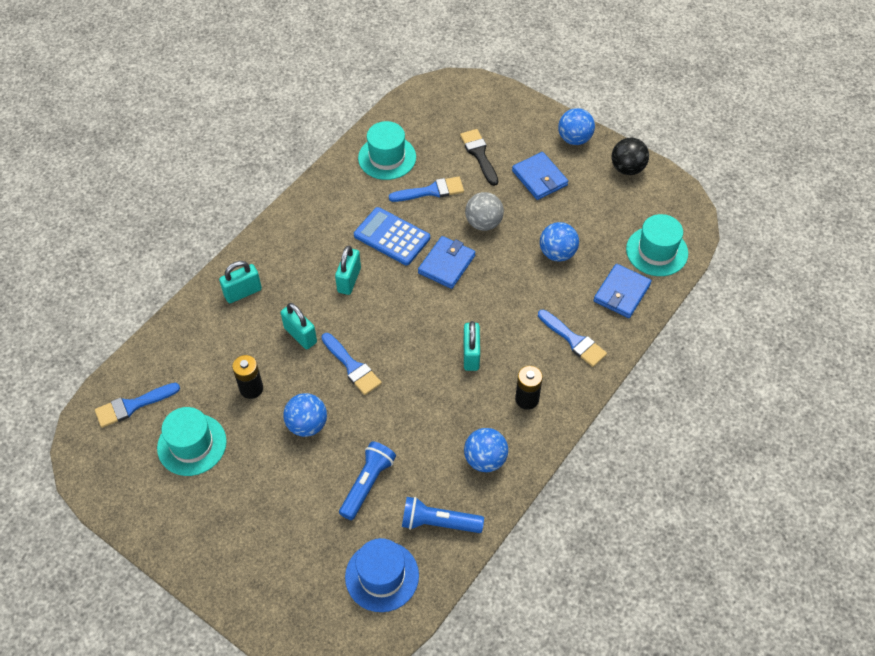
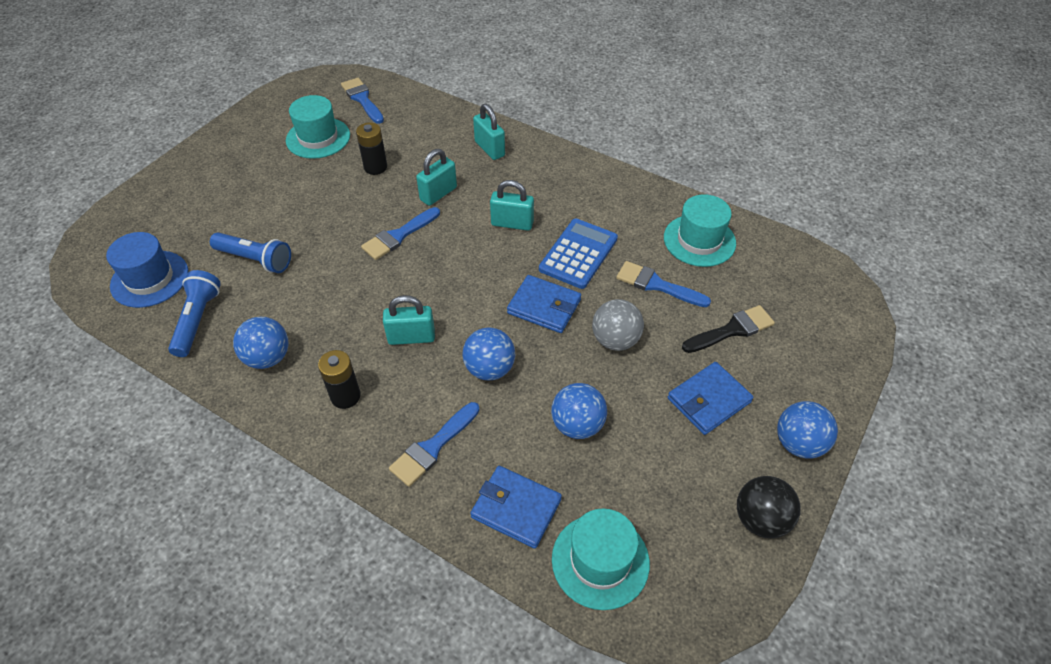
camera: 85 degrees right, 5 degrees down
(307, 425) = (330, 209): blue ball -> blue ball (489, 369)
(431, 191) = (656, 285): blue brush -> blue brush turned 135 degrees clockwise

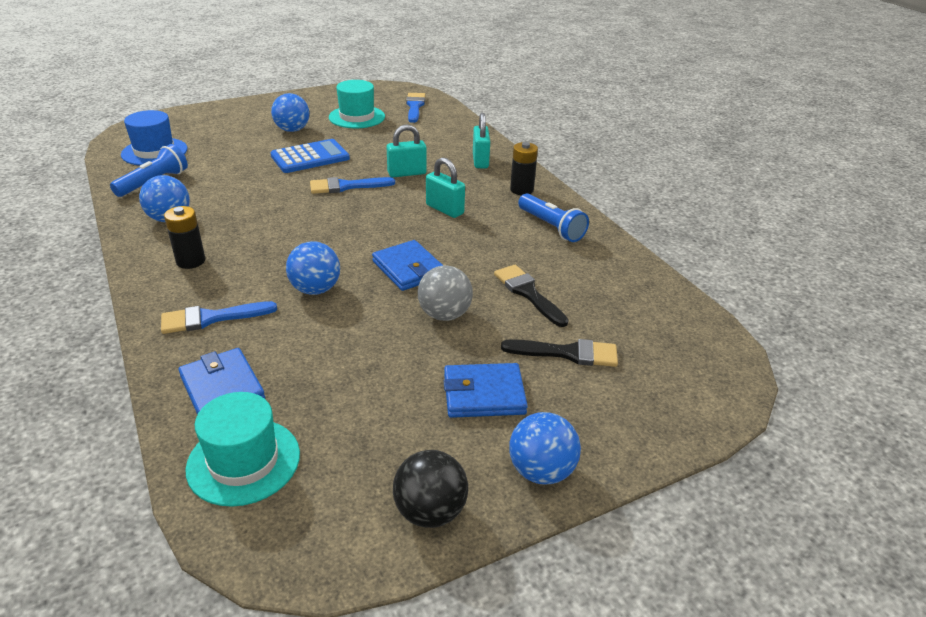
camera: 30 degrees right, 15 degrees down
(255, 260) = (231, 165): blue flashlight -> blue flashlight (551, 227)
(375, 167) = (378, 144): black battery -> black battery (521, 190)
(411, 337) = (281, 247): turquoise padlock -> none
(577, 425) = (341, 357): blue ball -> blue ball (292, 130)
(578, 254) = (479, 247): blue calculator -> blue calculator (310, 157)
(656, 285) = (528, 293): blue brush -> black brush
(699, 240) = (606, 278): turquoise hat -> none

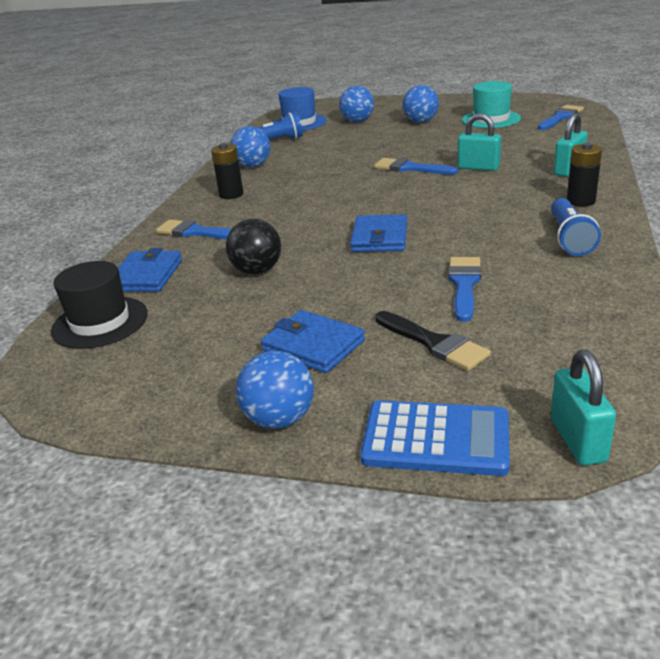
camera: 45 degrees right, 5 degrees down
(243, 461) = (100, 322): turquoise hat -> black hat
(310, 157) = (408, 143): blue calculator -> blue calculator (436, 439)
(315, 289) = (288, 233): blue ball -> blue ball (357, 121)
(430, 511) = (161, 405): black ball -> black ball (257, 271)
(444, 209) = (475, 201): turquoise padlock -> turquoise padlock (578, 440)
(444, 315) = (363, 278): grey ball -> none
(528, 293) = (464, 285): black brush -> blue brush

